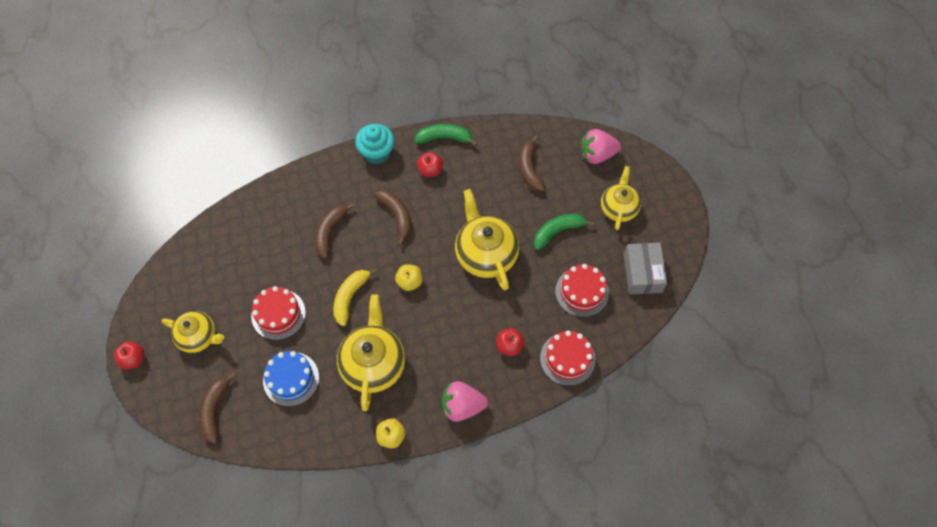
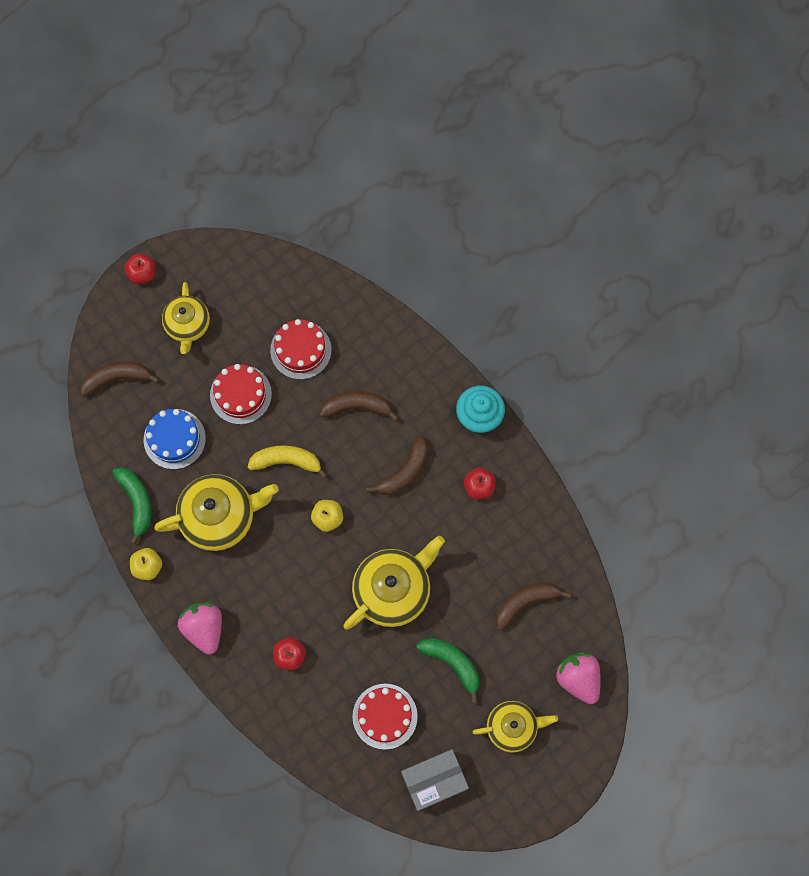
camera: 70 degrees right, 10 degrees up
(444, 138) = (530, 486): green banana -> green banana (136, 502)
(567, 358) = (297, 725): red cake -> red cake (300, 350)

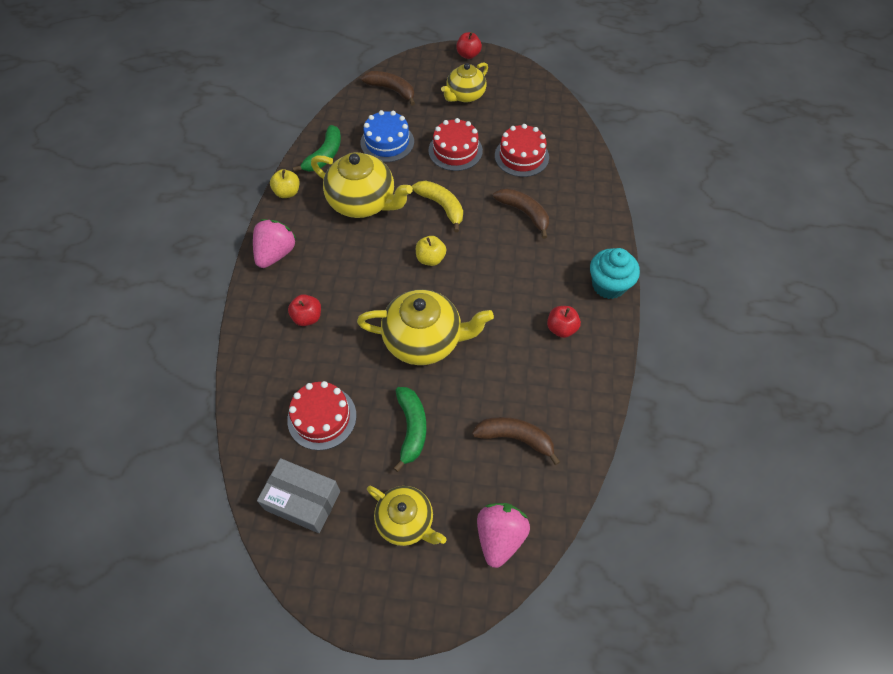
camera: 45 degrees right, 15 degrees down
(404, 472) = (515, 275): brown banana -> none

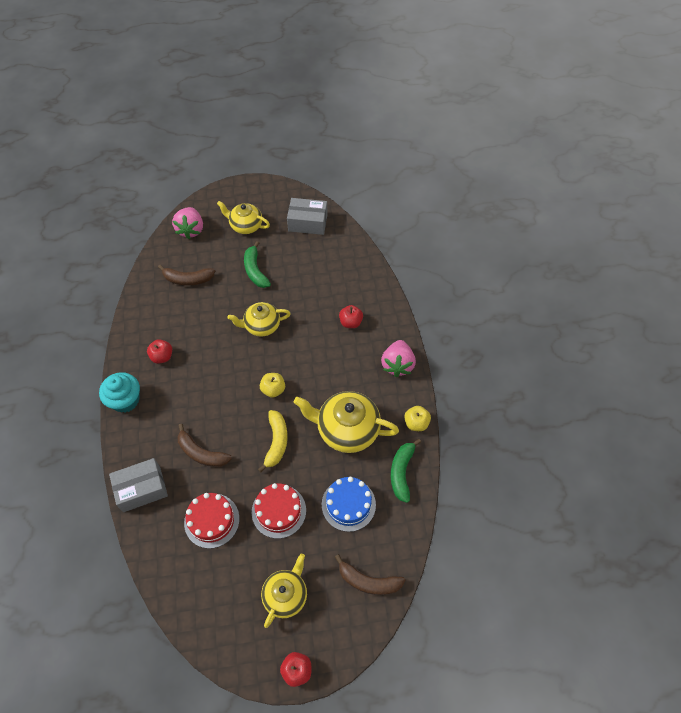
camera: 165 degrees right, 0 degrees up
(322, 417) = (314, 264): red cake -> none
(424, 340) = (261, 326): yellow teapot -> yellow teapot, size x0.64
(441, 206) = (276, 442): yellow banana -> yellow banana turned 120 degrees counterclockwise
(590, 195) = (142, 489): none -> grey box

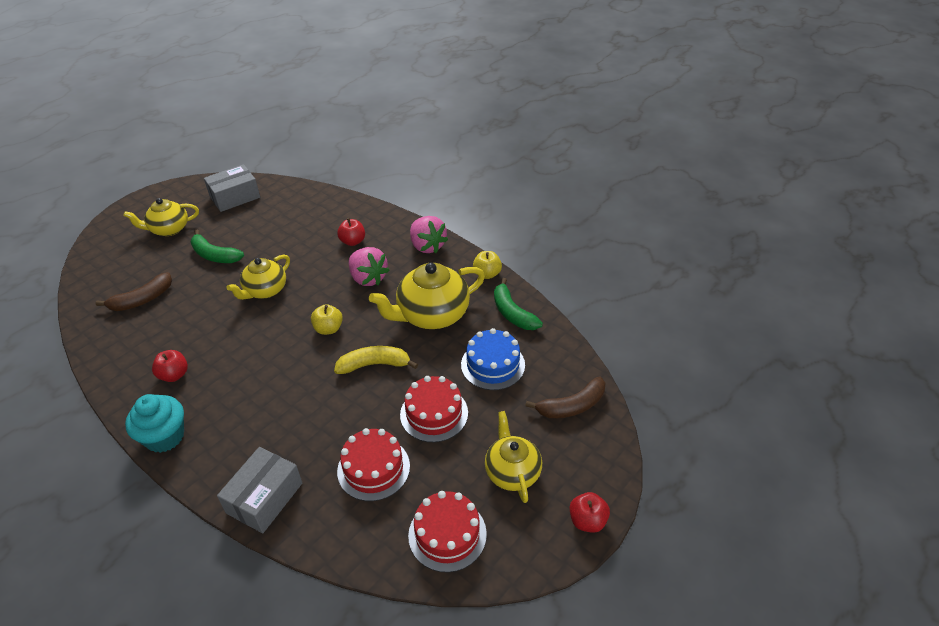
camera: 40 degrees left, 15 degrees down
(191, 230) = (106, 261): pink strawberry -> pink strawberry (368, 278)
(201, 453) = (303, 423): brown banana -> none
(212, 602) = (447, 534): none -> red cake
(276, 442) = (374, 365): yellow banana -> yellow banana turned 60 degrees counterclockwise

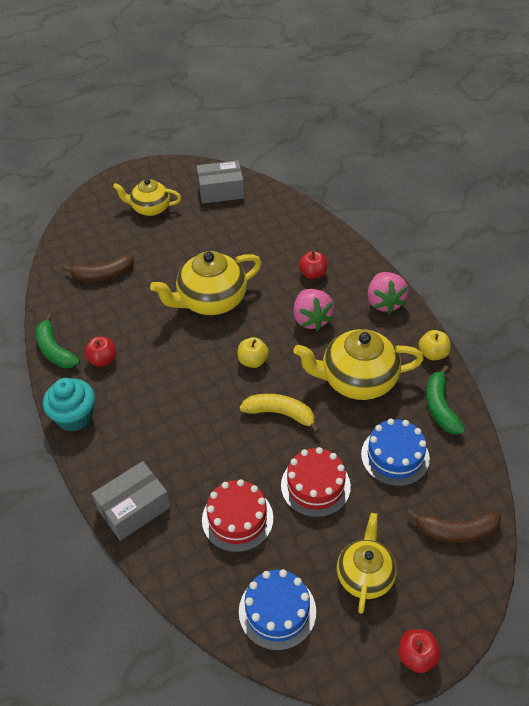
camera: 25 degrees right, 5 degrees up
(214, 255) = (180, 249): green banana -> green banana (55, 350)
(265, 290) = (211, 301): yellow teapot -> yellow teapot, size x1.56
(447, 534) = (277, 611): red cake -> blue cake

